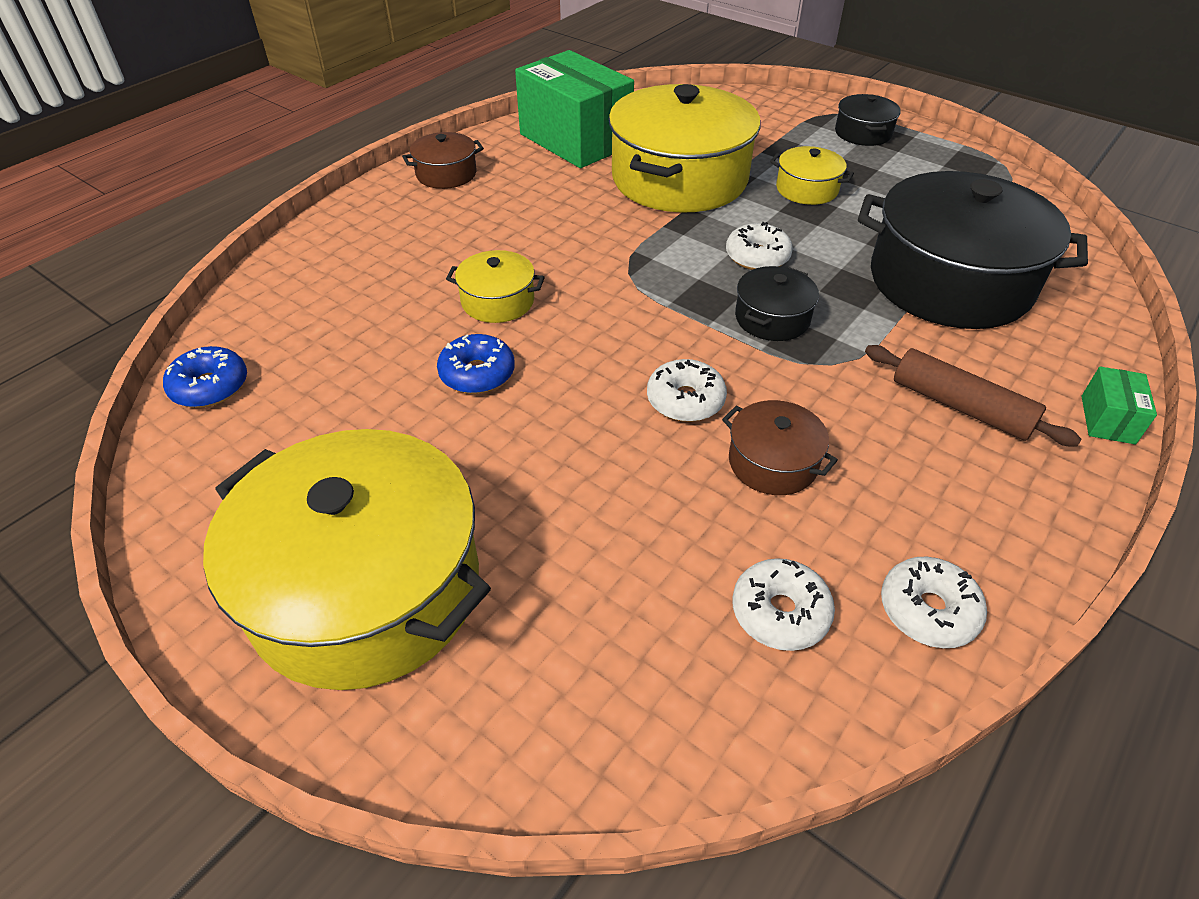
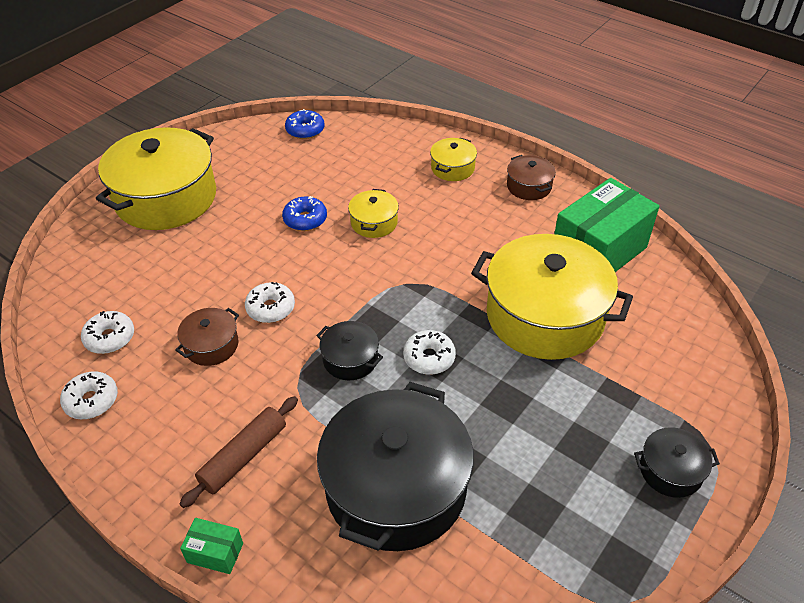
camera: 90 degrees right, 0 degrees up
(807, 189) = (541, 404): yellow pot -> yellow pot (452, 168)

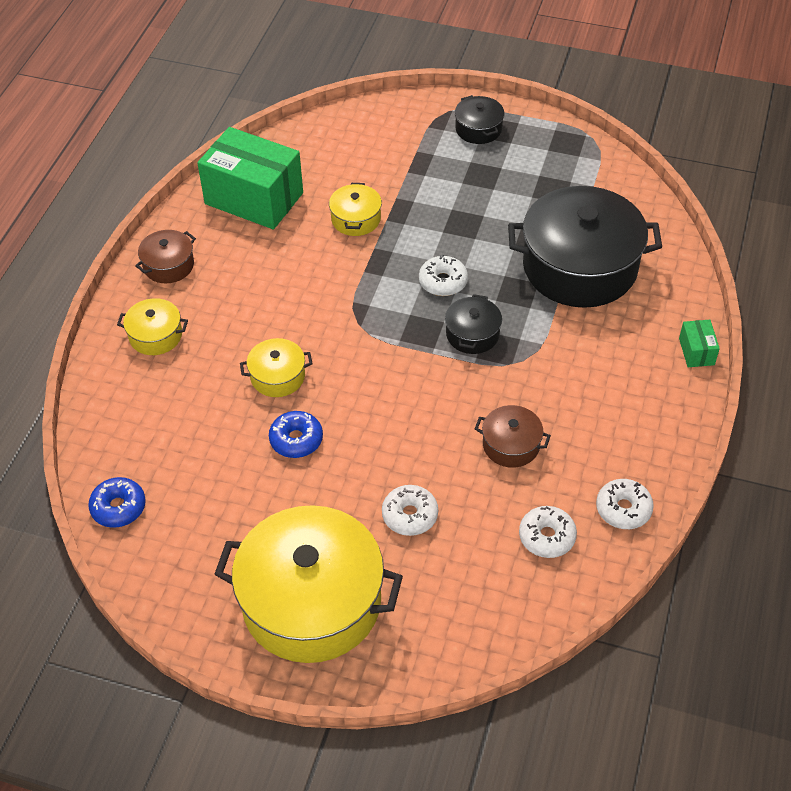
camera: 110 degrees left, 5 degrees up
(243, 456) = (610, 369): brown rolling pin -> none
(271, 308) = (441, 417): white donut -> white donut (410, 515)
(545, 316) = (356, 219): yellow pot -> yellow pot, size x0.45

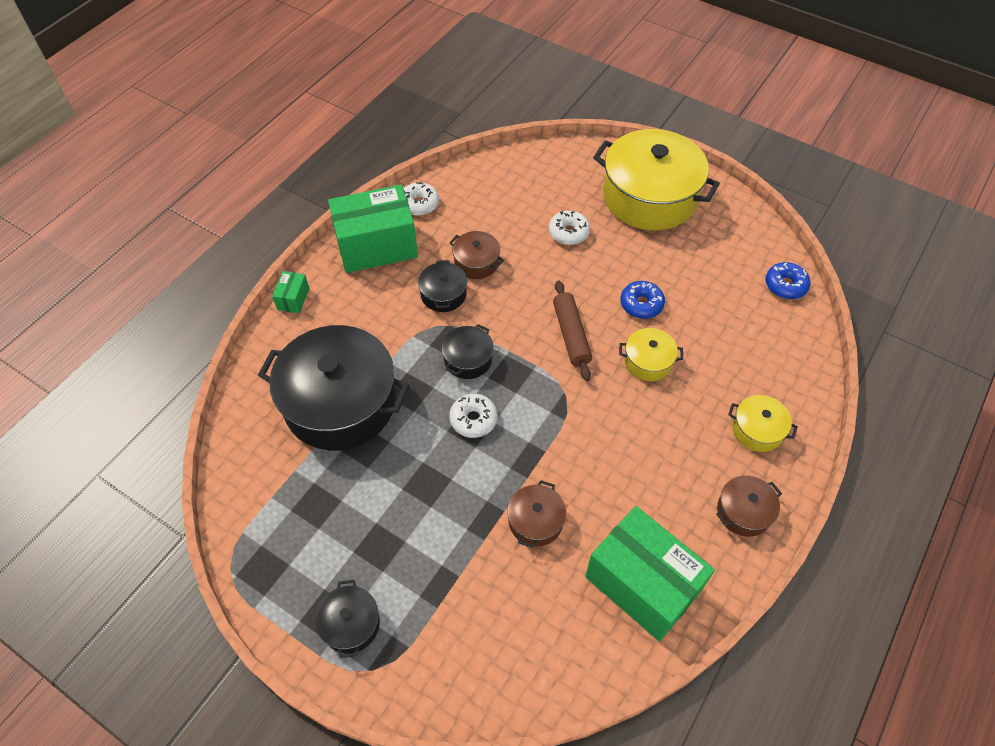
camera: 165 degrees left, 5 degrees up
(356, 219) = (535, 521): yellow pot -> brown pot
(369, 385) = (571, 335): none -> brown rolling pin
(531, 396) = (443, 294): none -> black pot
(547, 537) = (479, 199): white donut -> none
(643, 437) = (376, 246): none -> green box

